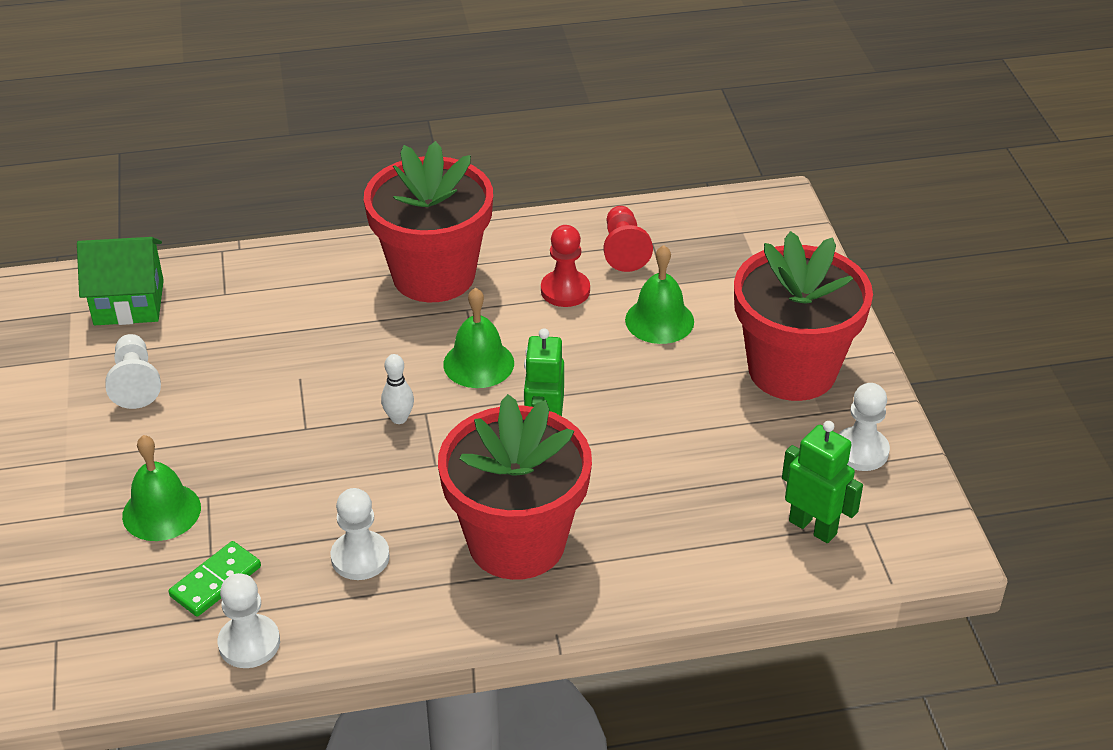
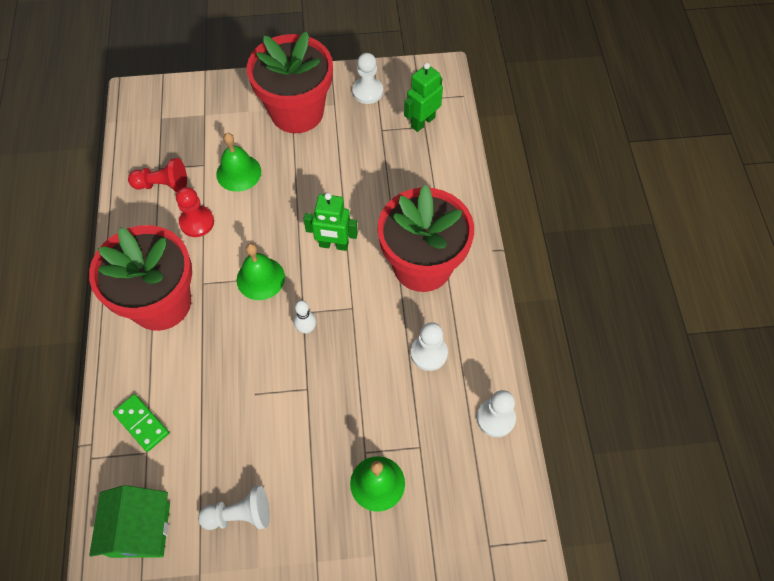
camera: 85 degrees left, 20 degrees up
(216, 581) = (444, 442): green domino -> green domino (142, 423)

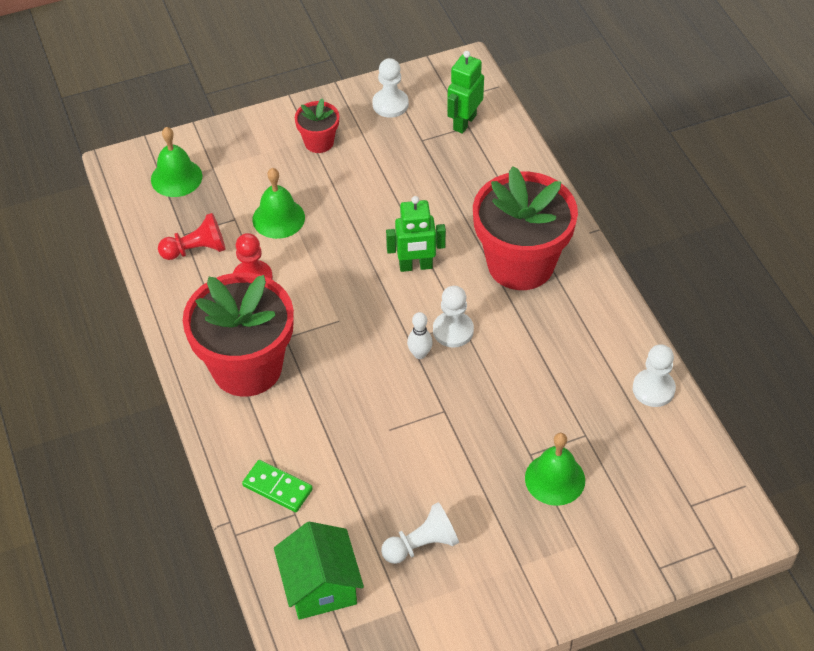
camera: 15 degrees left, 10 degrees down
(260, 278) = (348, 317): green bell -> green bell (176, 177)
(297, 112) = (319, 142): red flower pot -> red flower pot, size x0.47
(429, 353) = (560, 346): white pawn -> white pawn (453, 330)

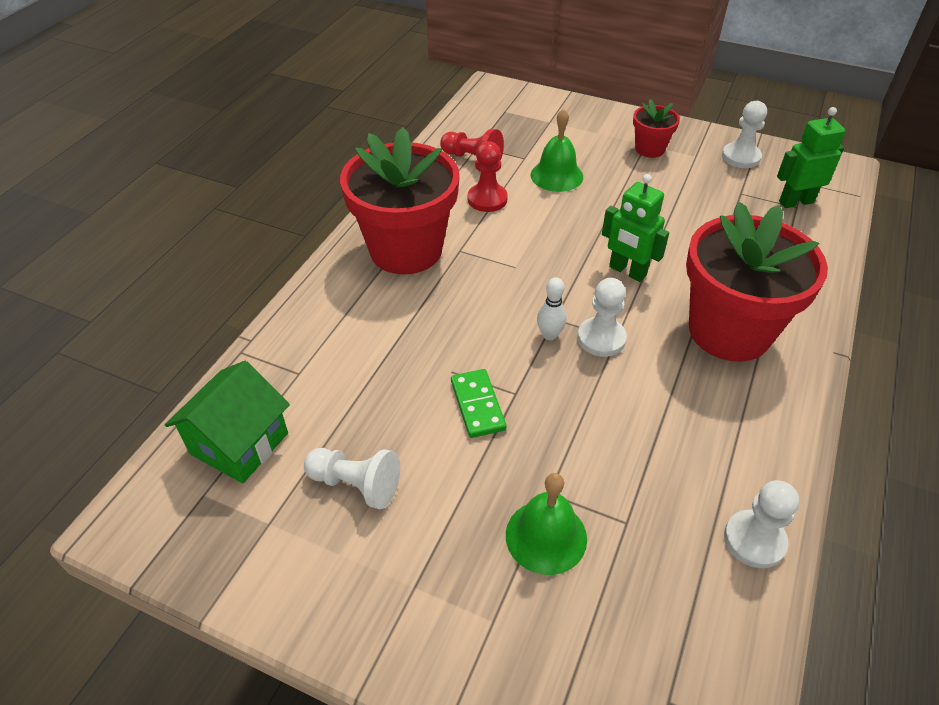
camera: 45 degrees right, 5 degrees down
(176, 177) = (516, 113): green bell -> none
(277, 487) = (313, 344): green domino -> green domino (478, 405)

